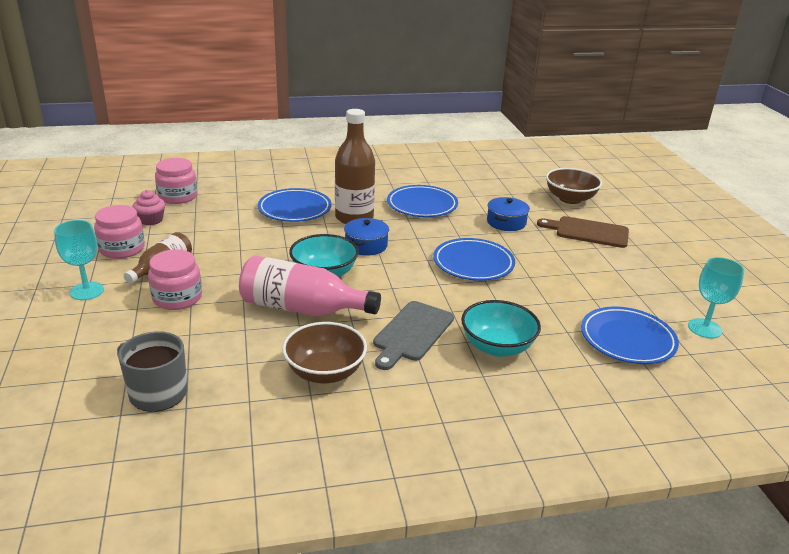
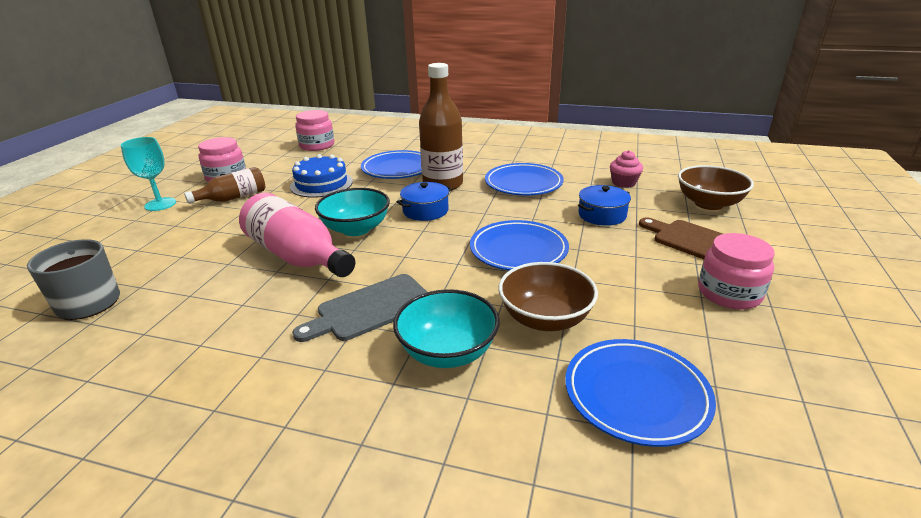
camera: 30 degrees right, 0 degrees up
(151, 220) = (275, 160): pink cupcake -> pink cupcake (623, 183)
(177, 298) = (213, 224): pink jar -> pink jar (729, 293)
(237, 237) = (321, 184): none -> blue cake
(325, 372) = (240, 325): brown bowl -> brown bowl (545, 319)
(704, 328) = (784, 415): turquoise goblet -> none

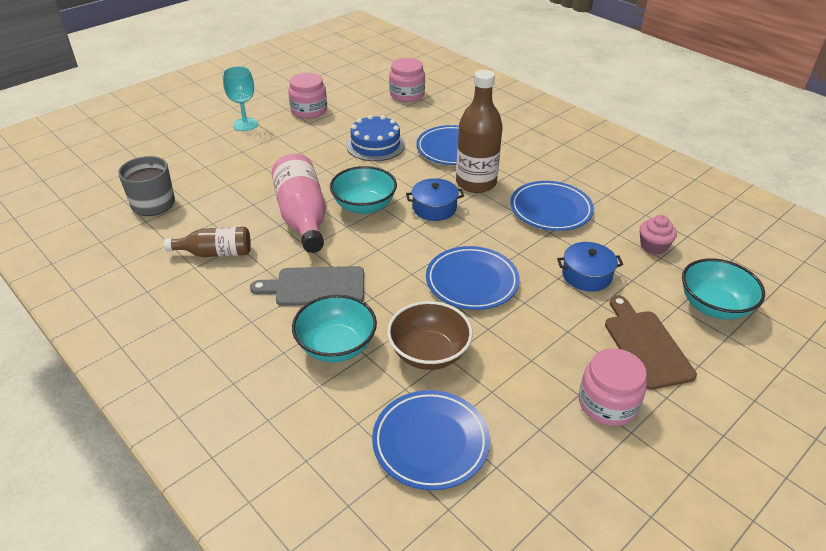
camera: 30 degrees right, 10 degrees up
(233, 198) = (299, 136): brown bottle -> brown bottle (215, 253)
(708, 203) = (714, 306): brown bowl -> turquoise bowl

